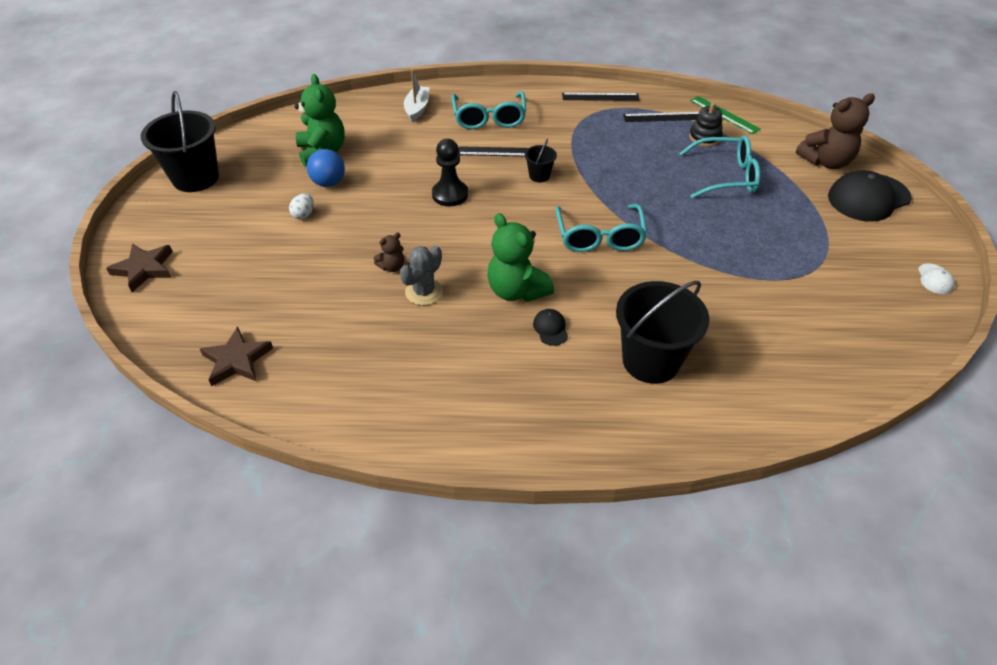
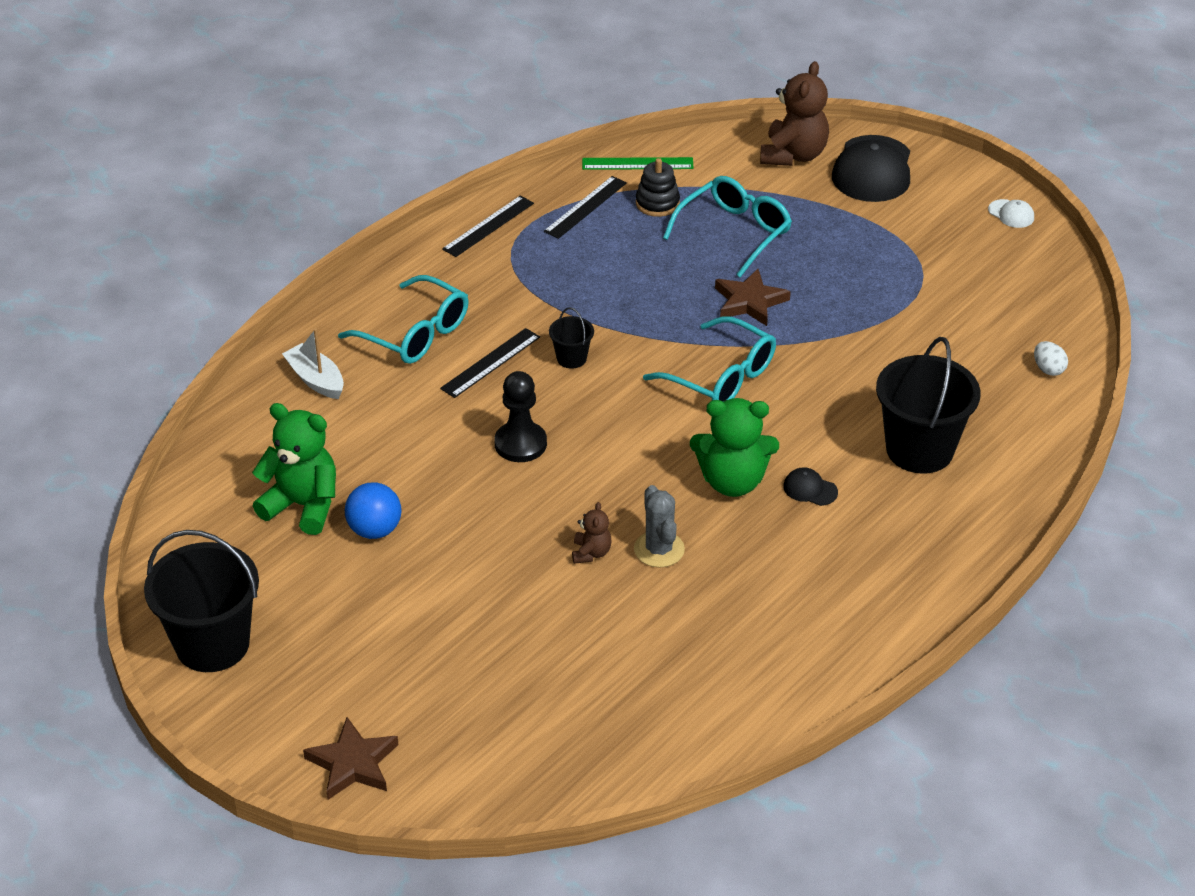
camera: 50 degrees left, 5 degrees down
(237, 360) = (606, 744): brown star -> brown star (749, 301)
(304, 214) = (412, 580): white egg -> white egg (1048, 369)

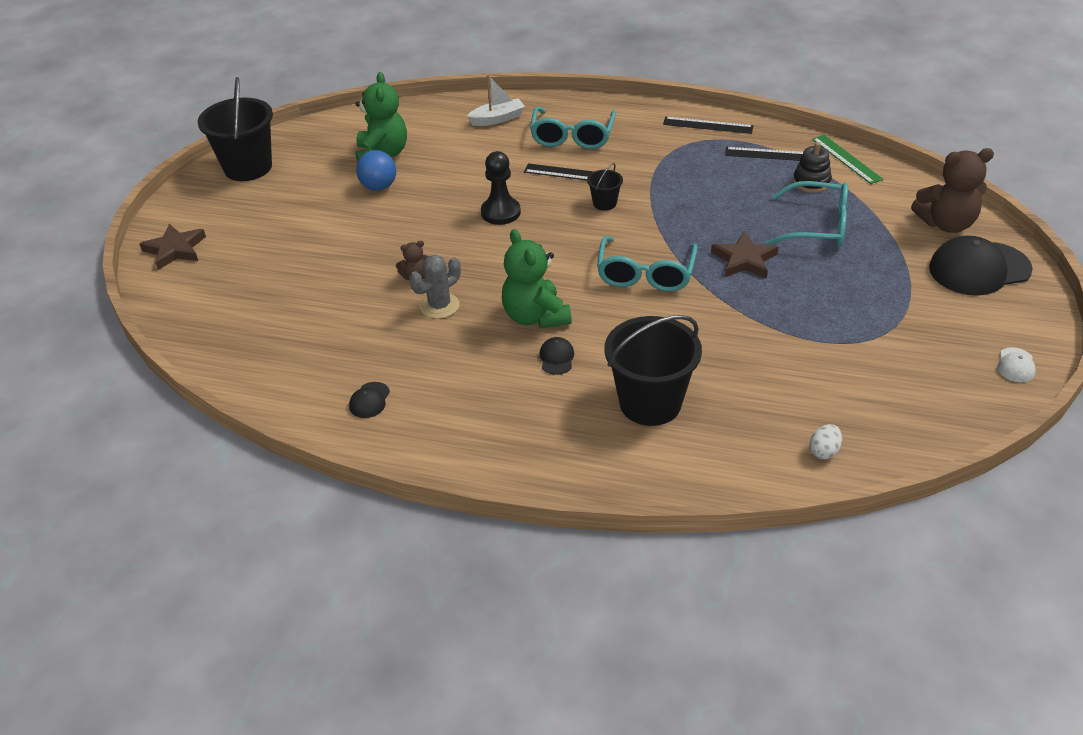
camera: 65 degrees right, 0 degrees up
(316, 380) = (497, 119): white boat -> white boat turned 45 degrees clockwise
(783, 654) = (369, 400): none -> black cap

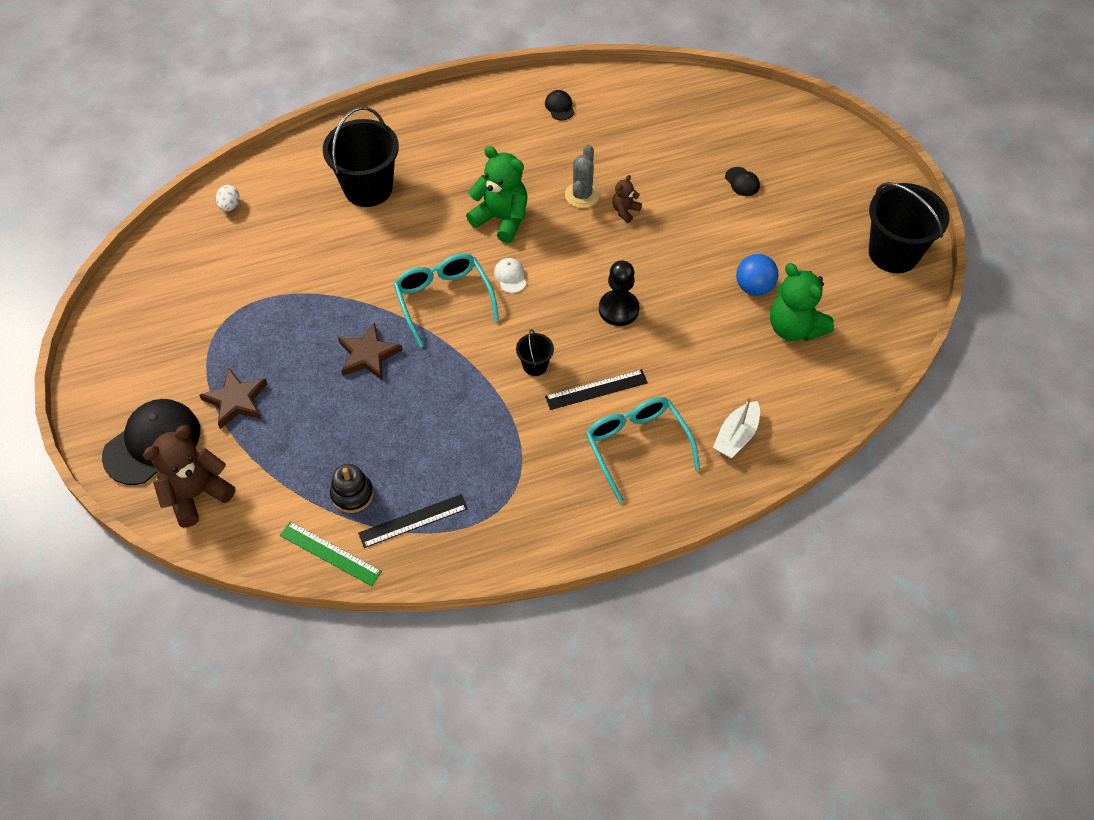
camera: 145 degrees right, 15 degrees up
(175, 249) = (837, 148): brown star -> brown star (236, 400)
(556, 358) = (459, 193): black cap -> black cap (742, 182)
(708, 125) = (508, 540): black ruler -> none
(818, 227) = (320, 429): turquoise glasses -> none
(1016, 365) = (103, 343): white cap -> white cap (510, 276)

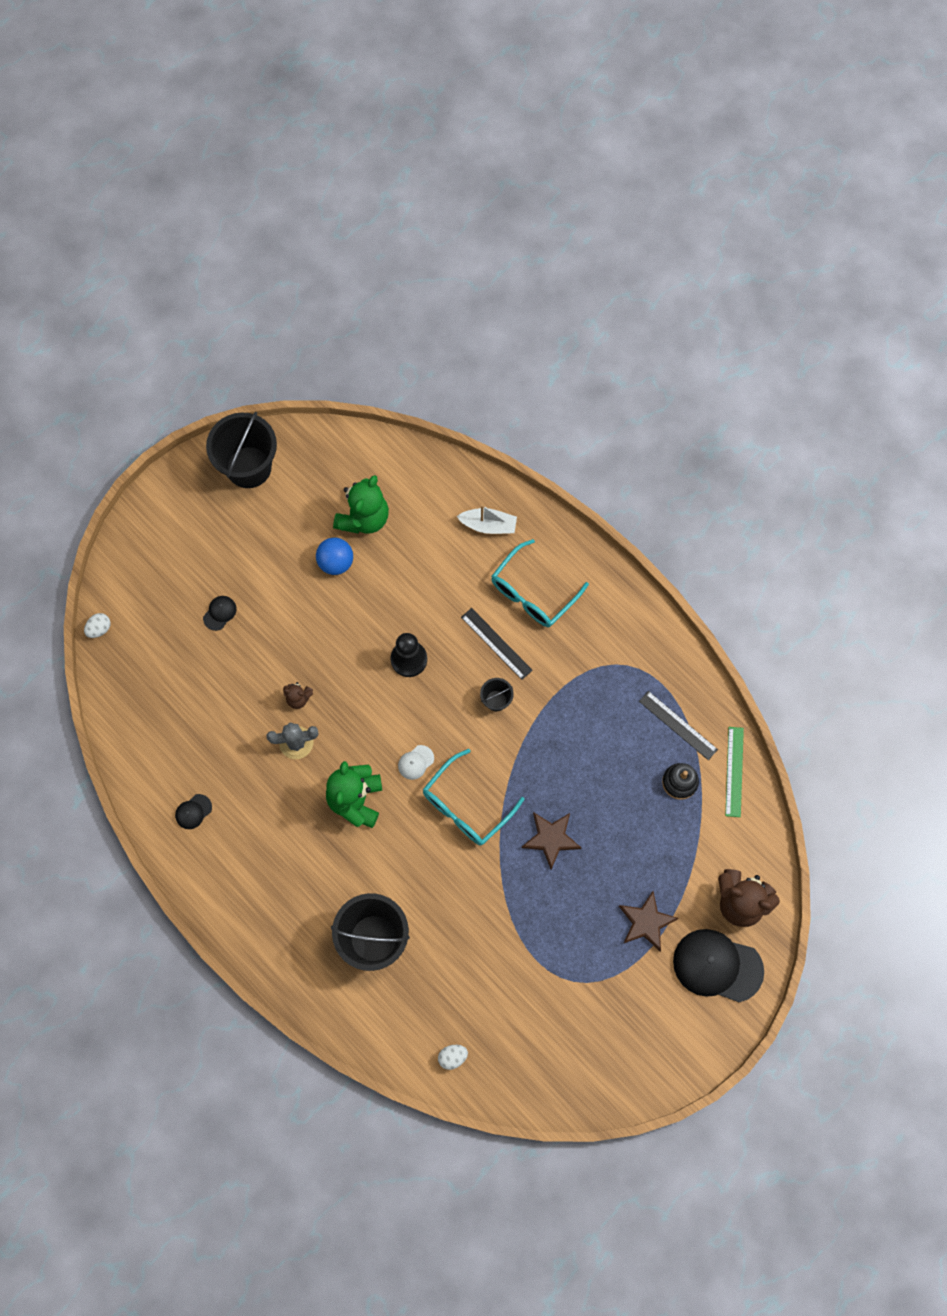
camera: 115 degrees left, 15 degrees up
(767, 96) = (99, 629): none -> white egg

